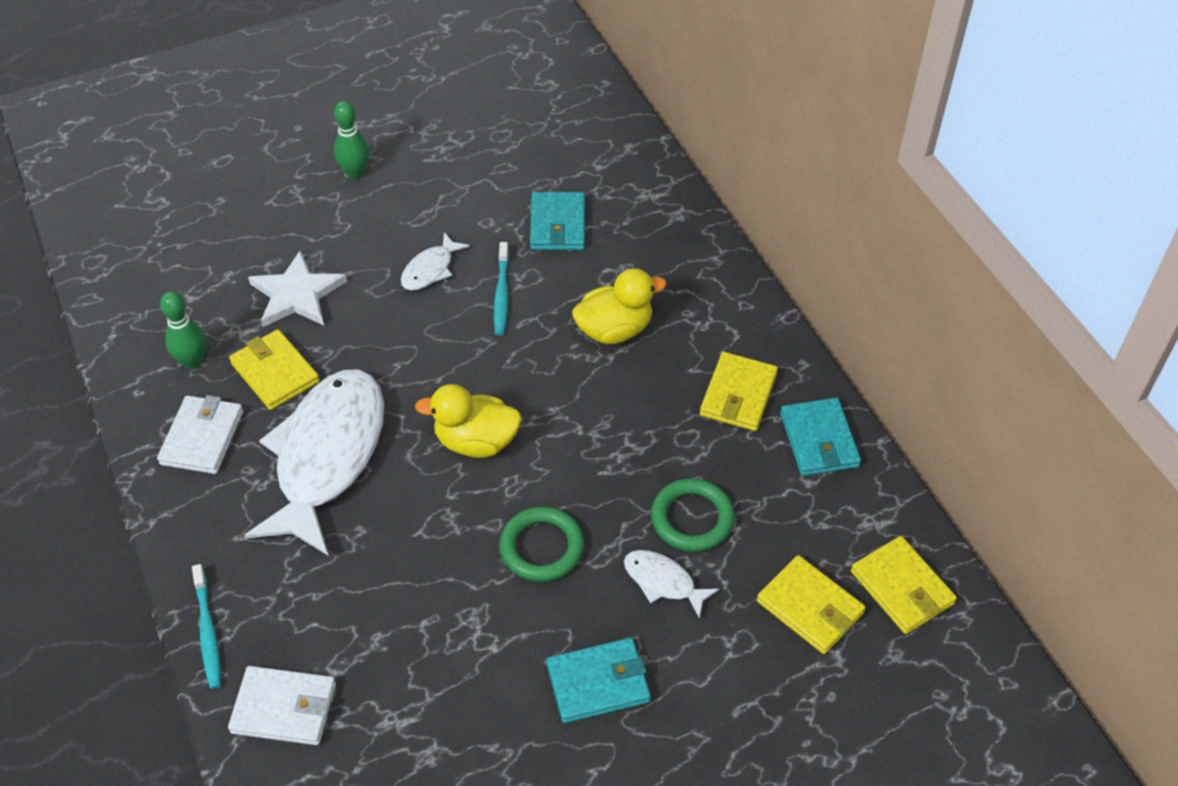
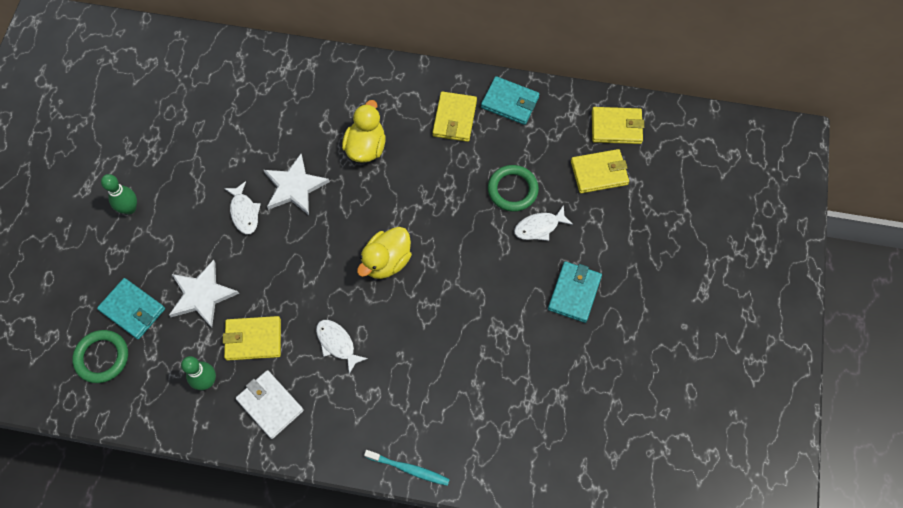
camera: 55 degrees left, 15 degrees up
(284, 708) = (484, 453): white wallet -> none
(327, 456) = (337, 344): white fish -> white fish, size x0.43
(501, 294) = (294, 187): turquoise toothbrush -> white star
(542, 547) = (478, 270): green ring -> green ring (102, 357)
(558, 225) = (267, 127): turquoise wallet -> turquoise wallet (132, 309)
(738, 394) = (454, 118): yellow wallet -> yellow wallet turned 45 degrees clockwise

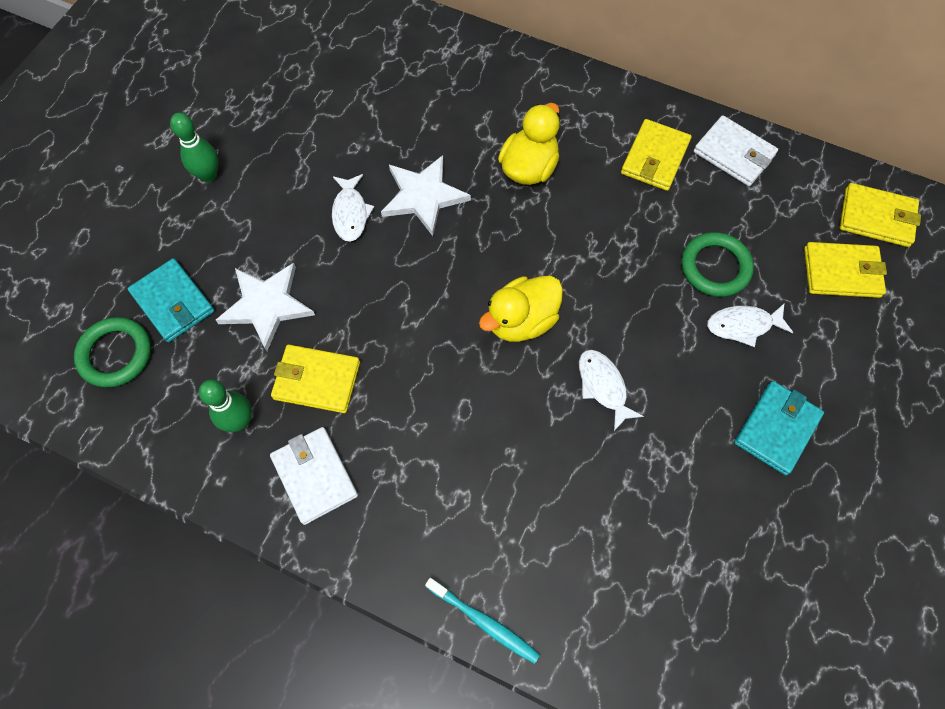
camera: 15 degrees right, 0 degrees up
(337, 344) = (427, 415): white fish -> white fish (603, 386)
(510, 102) = (734, 153): turquoise wallet -> white wallet

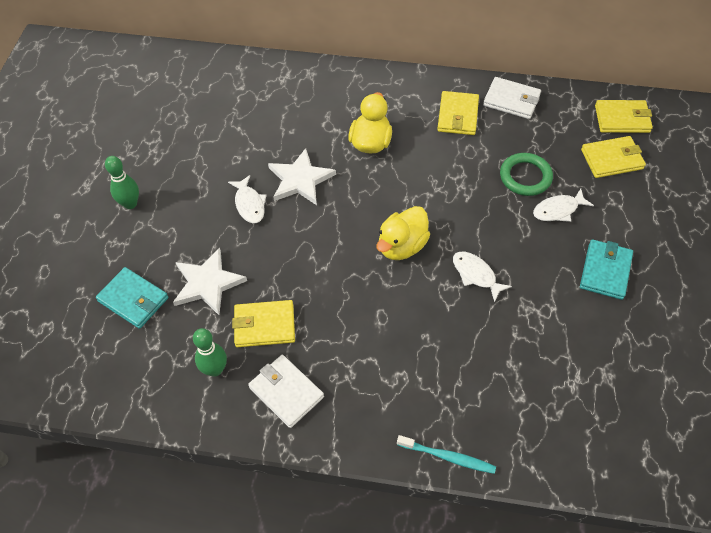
camera: 15 degrees left, 10 degrees down
(115, 354) = (100, 348): green ring -> none

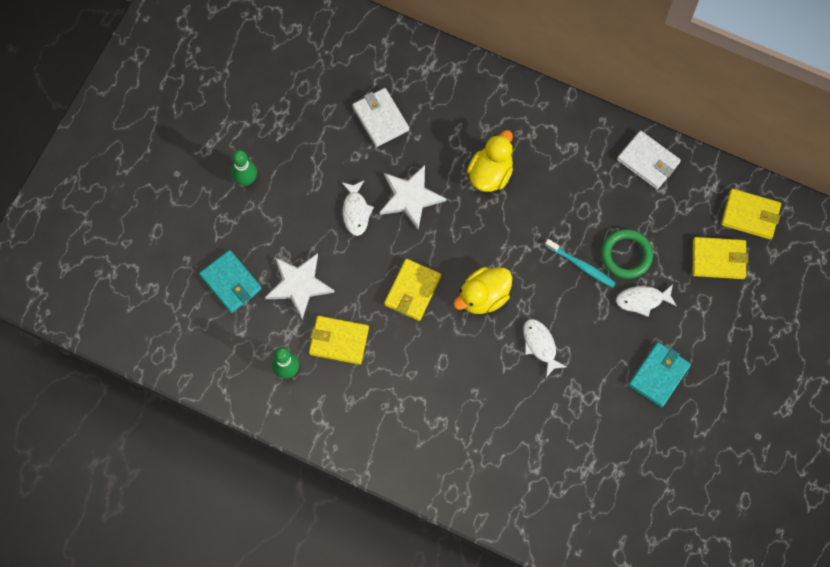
camera: 15 degrees right, 15 degrees up
(286, 392) = (341, 408): white wallet -> white wallet (380, 118)
(448, 457) = (457, 501): turquoise toothbrush -> turquoise toothbrush (581, 266)
(458, 115) = (587, 165): yellow wallet -> yellow wallet (412, 291)

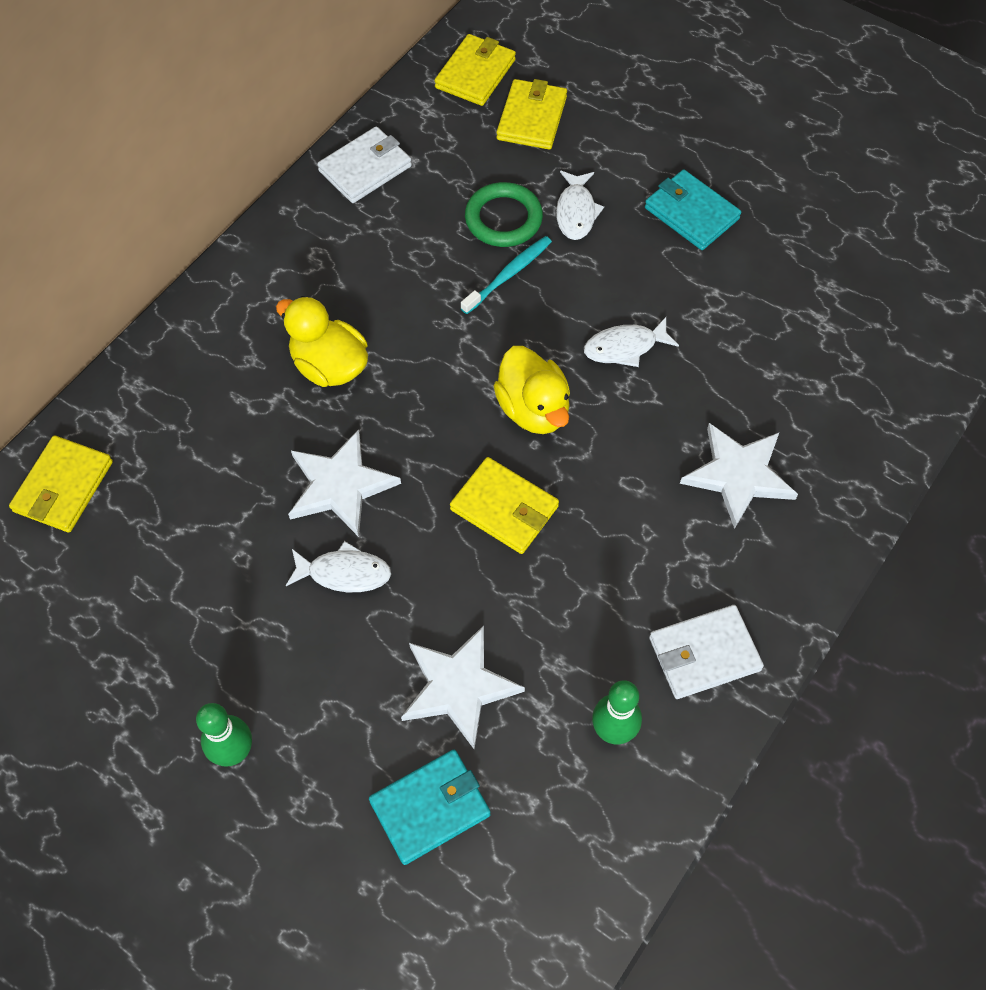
camera: 80 degrees left, 10 degrees down
(339, 341) = (573, 635): yellow wallet -> yellow wallet (63, 486)
(380, 118) = (185, 508): white wallet -> white wallet (704, 654)
(460, 424) = (738, 475): none -> white star

